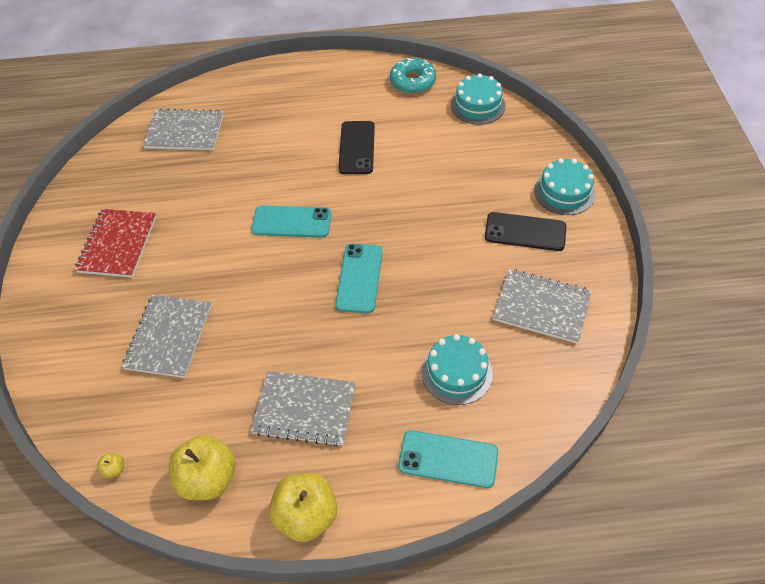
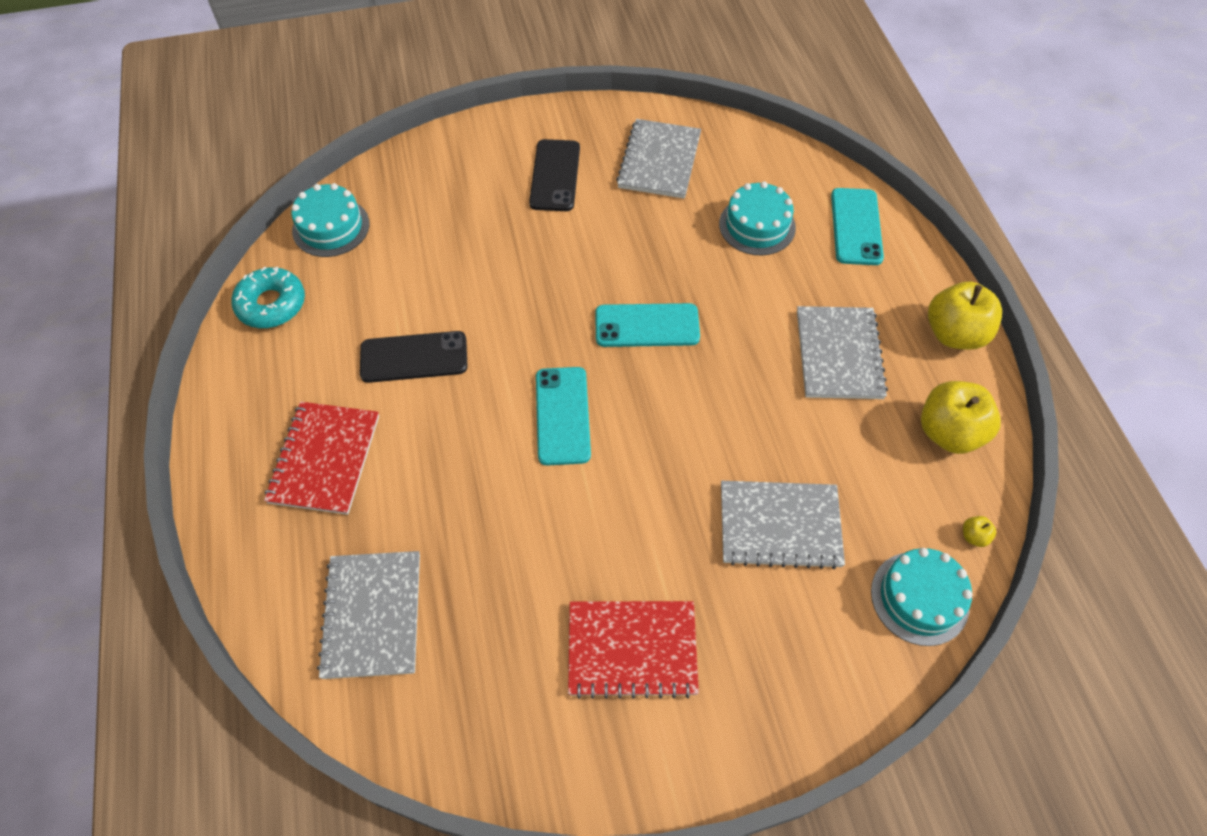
camera: 100 degrees left, 5 degrees up
(290, 109) = (324, 459): none -> red notebook
(564, 192) = (490, 143): turquoise cake -> turquoise cake (919, 598)

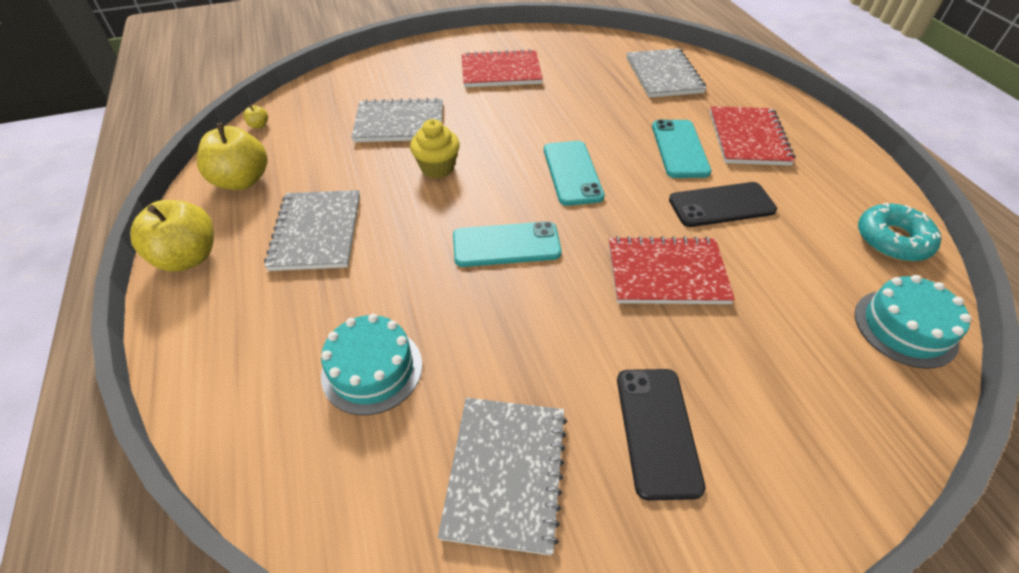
camera: 175 degrees right, 10 degrees down
(503, 286) = (666, 273): none -> red notebook
(721, 436) = (437, 168): none -> yellow cupcake
(856, 227) = (240, 377): turquoise phone -> turquoise phone (680, 149)
(919, 598) = (313, 98): turquoise cake -> none

